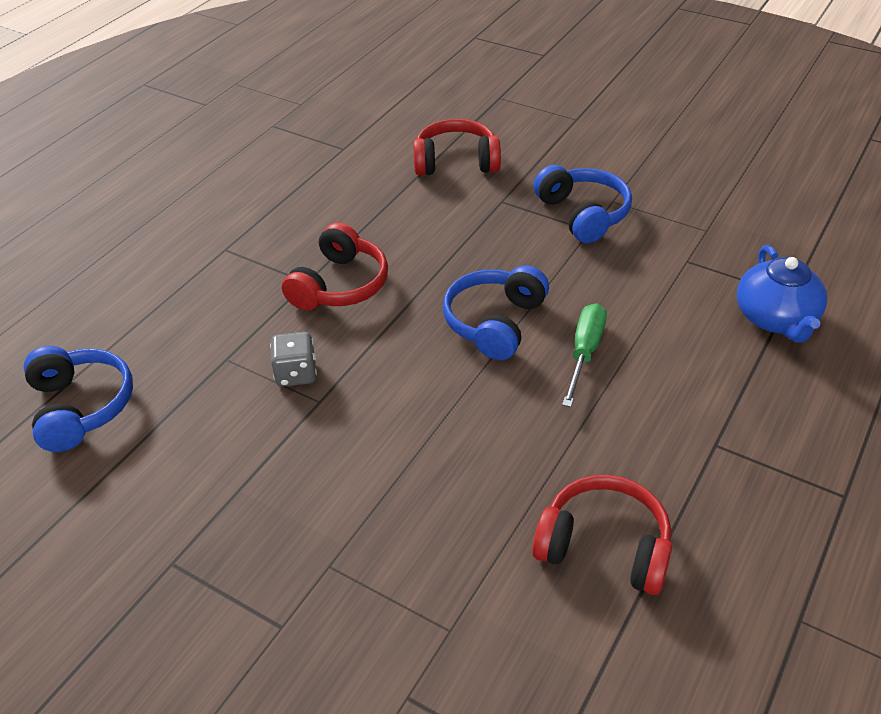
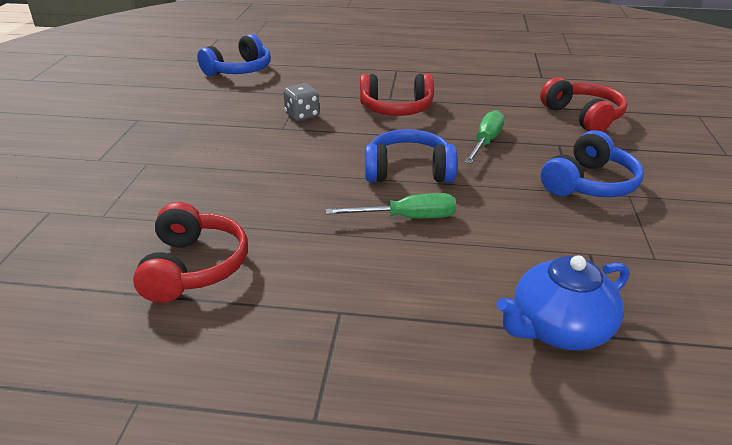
camera: 65 degrees right, 10 degrees down
(466, 246) = (485, 142): none -> green screwdriver

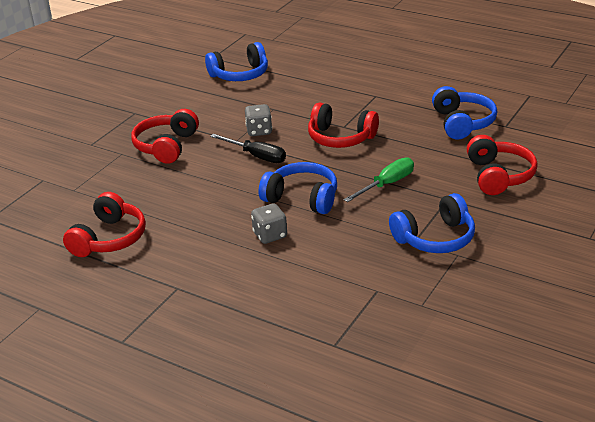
camera: 25 degrees right, 0 degrees up
(202, 146) = (166, 146): none -> red headphones
(319, 139) = (256, 156): none -> black screwdriver
(407, 218) = (270, 235): green screwdriver -> grey dice
(501, 80) = (462, 123): none -> blue headphones
(559, 329) = (303, 332): blue teapot -> none

